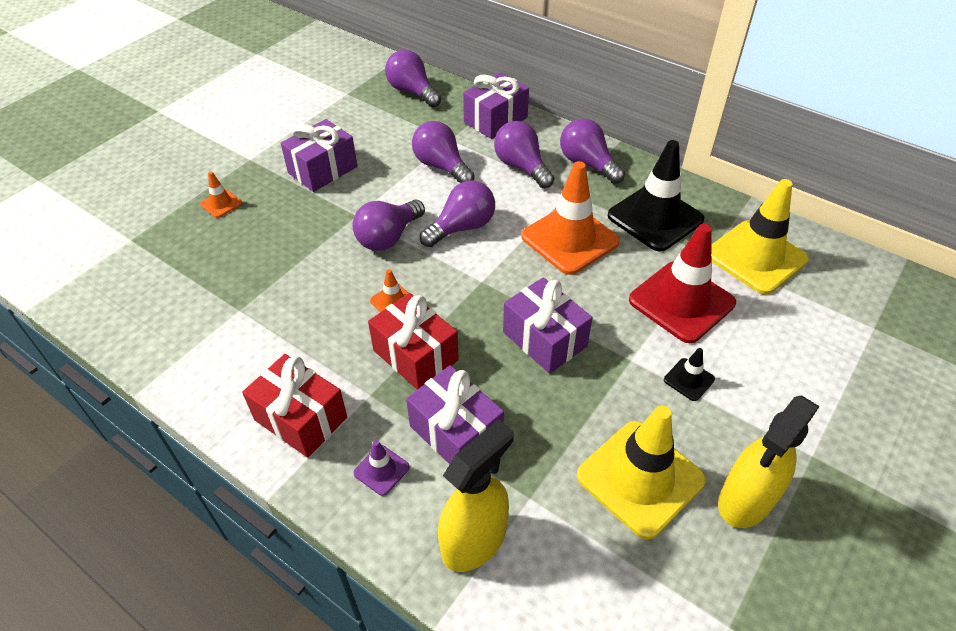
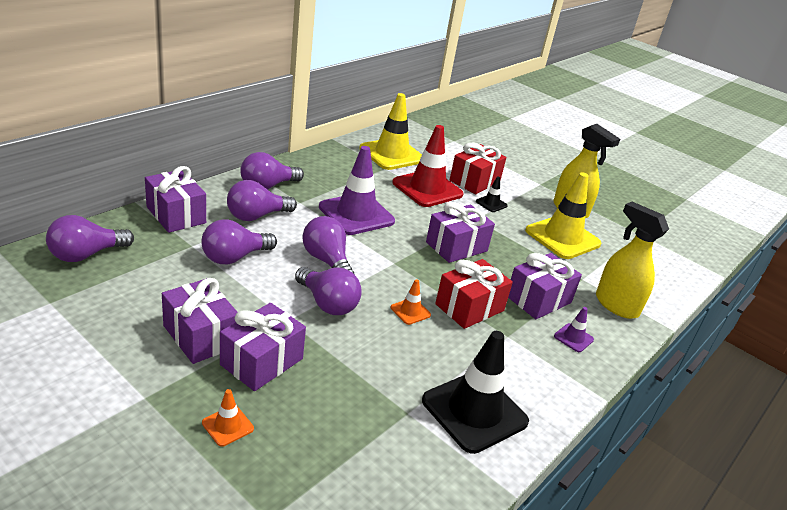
camera: 90 degrees left, 15 degrees down
(296, 208) = (261, 361): none -> purple gift
(301, 418) = (533, 376): red gift -> red gift (474, 181)
(570, 239) = (356, 214): orange traffic cone -> purple traffic cone
(655, 218) = (343, 176): black traffic cone -> black traffic cone (474, 411)

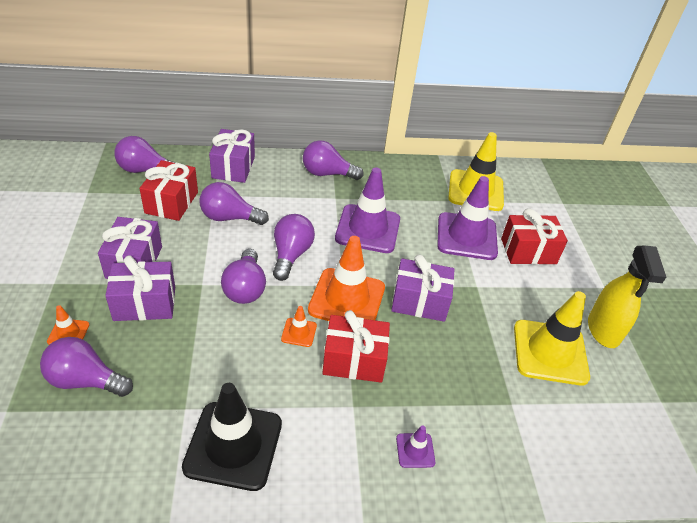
camera: 45 degrees right, 10 degrees up
(160, 270) = (171, 202): none -> red gift
(256, 216) = (287, 194): purple light bulb -> purple light bulb (85, 380)
(409, 270) = (347, 299): none -> orange traffic cone
(427, 189) = (466, 236): red traffic cone -> purple traffic cone
(491, 203) = (515, 280): black traffic cone -> none
(538, 299) = (432, 394): purple gift -> none
(616, 305) = (512, 452): yellow spray bottle -> none

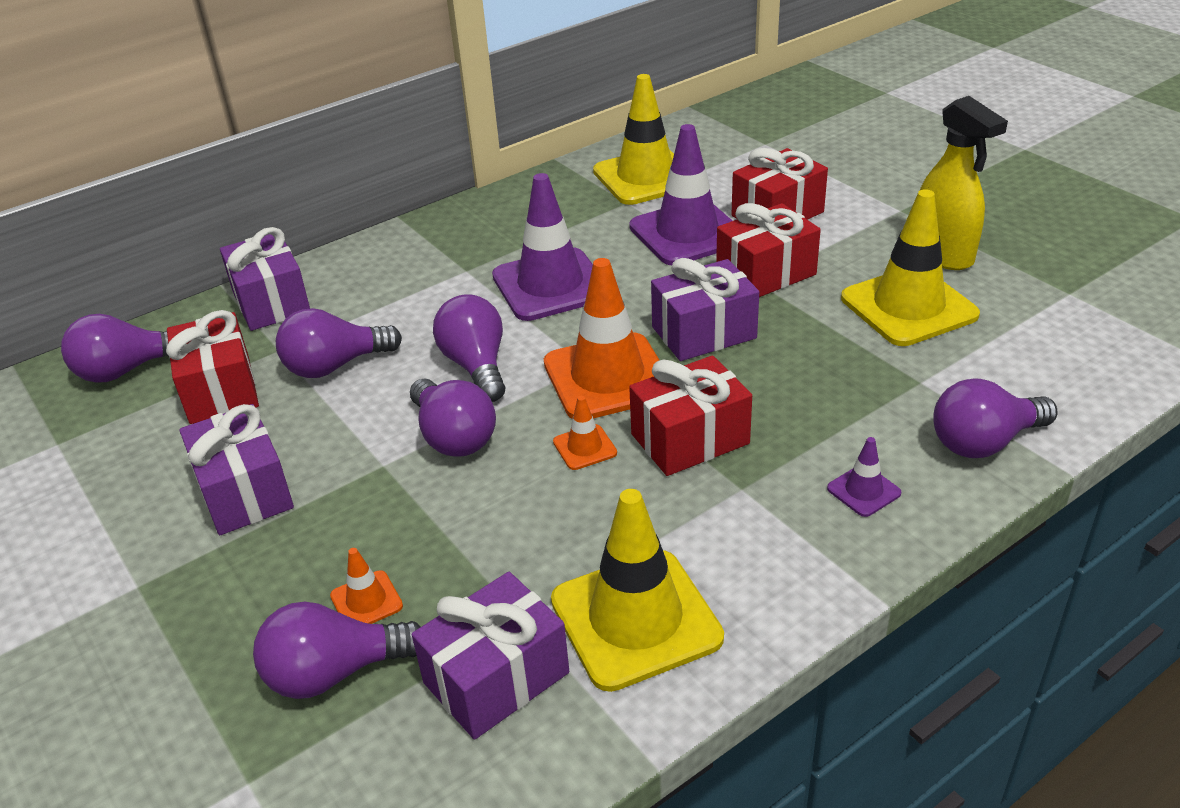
camera: 25 degrees left, 5 degrees down
(68, 333) = (238, 632): orange traffic cone -> orange traffic cone (366, 601)
(145, 303) = (321, 532): purple gift -> purple gift (496, 678)
(233, 445) = (635, 619): black traffic cone -> yellow traffic cone
(327, 174) = (423, 247): purple light bulb -> purple light bulb (984, 442)
(487, 284) = (766, 273): none -> red gift

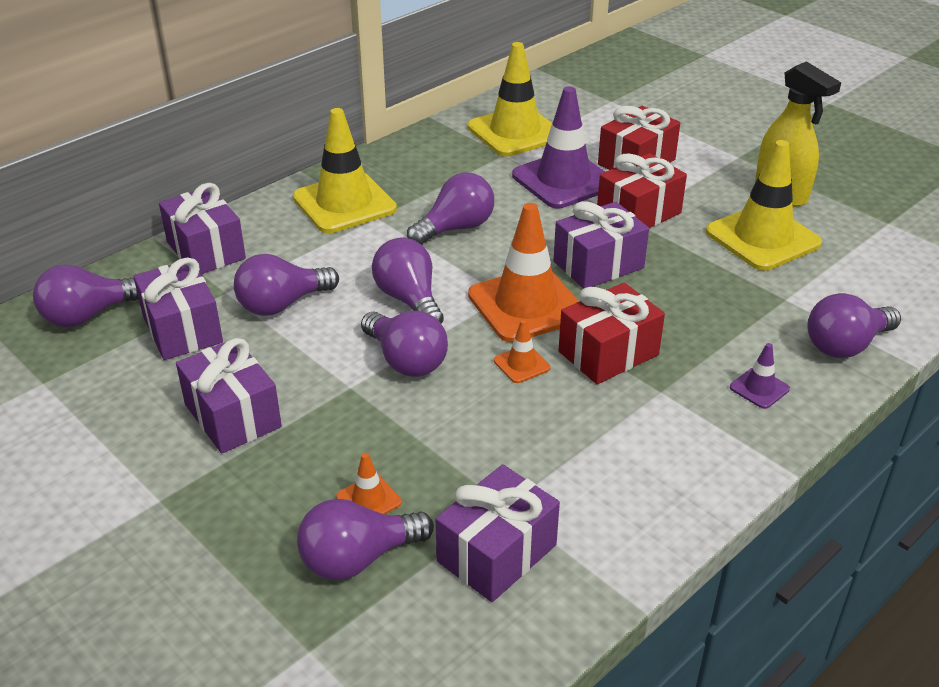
camera: 10 degrees left, 0 degrees up
(220, 390) = (182, 329): red gift -> purple gift
(550, 285) = (456, 228): purple traffic cone -> purple light bulb
(635, 619) = (600, 499): yellow traffic cone -> yellow traffic cone (344, 203)

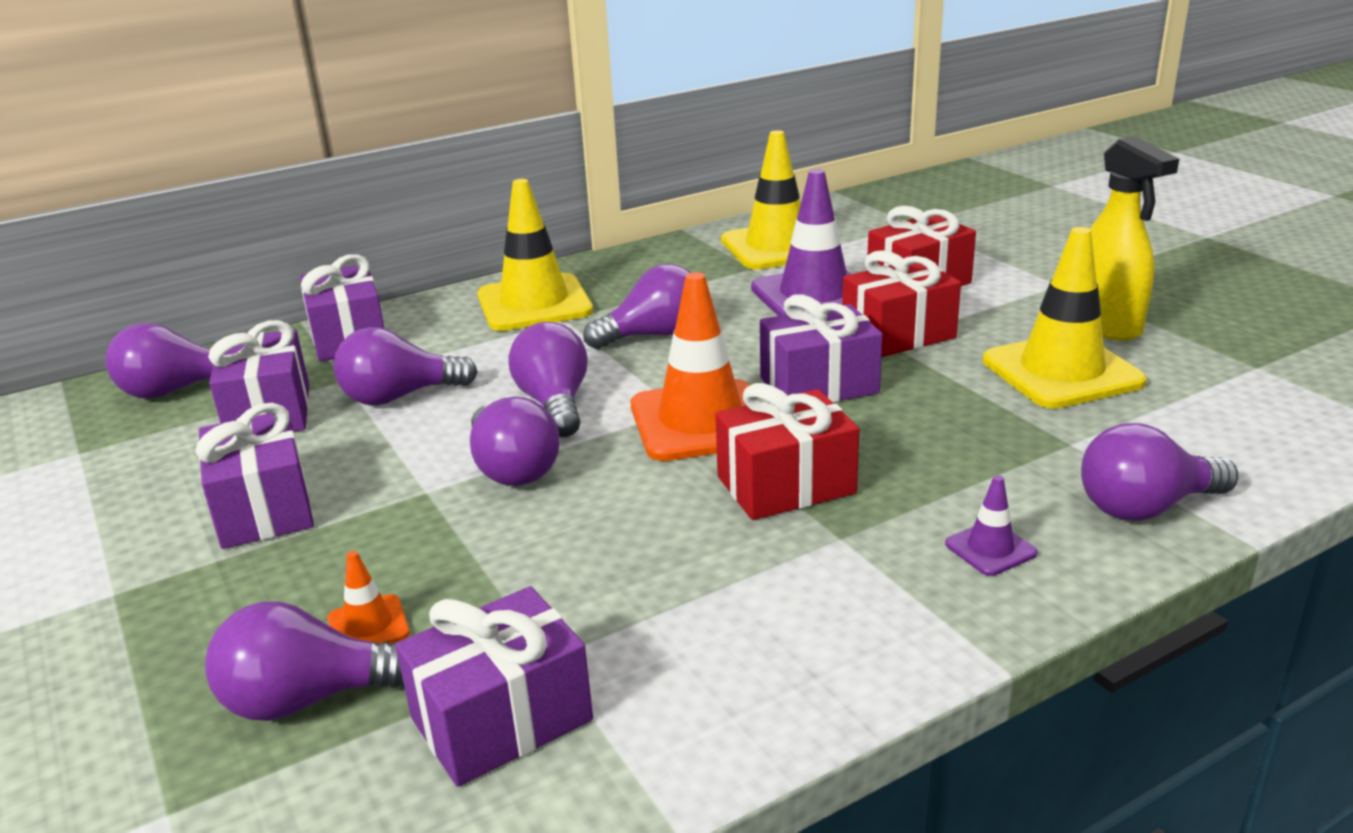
camera: 15 degrees right, 10 degrees down
(521, 364) = (661, 487): orange traffic cone -> none

